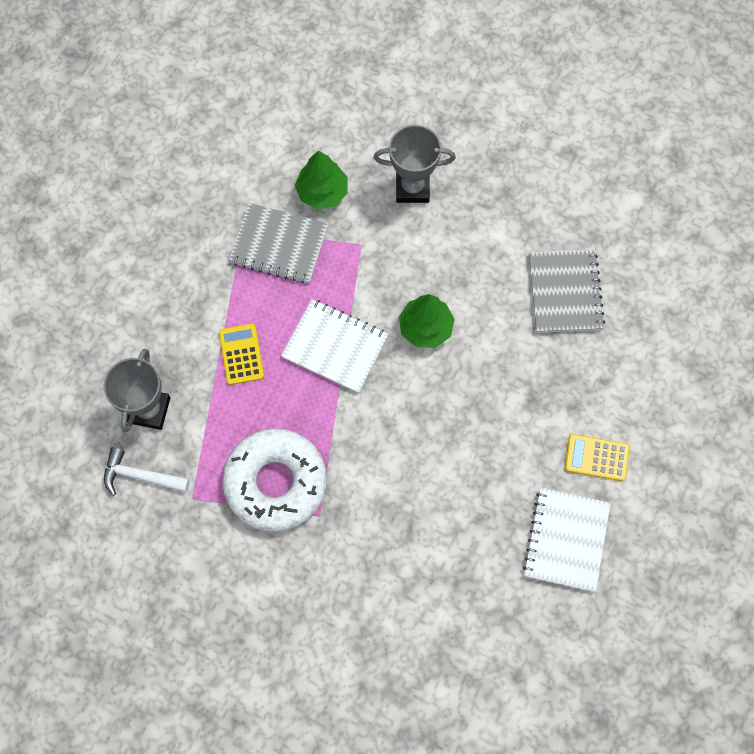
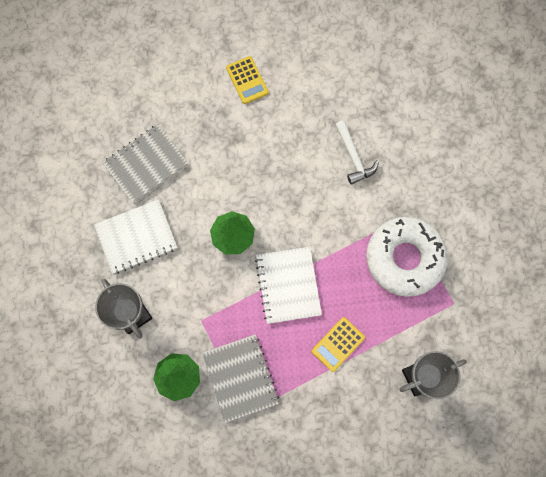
camera: 125 degrees left, 5 degrees up
(140, 476) = (465, 348): white hammer -> white hammer (354, 157)
(566, 540) = (311, 67): white notebook -> white notebook (136, 237)

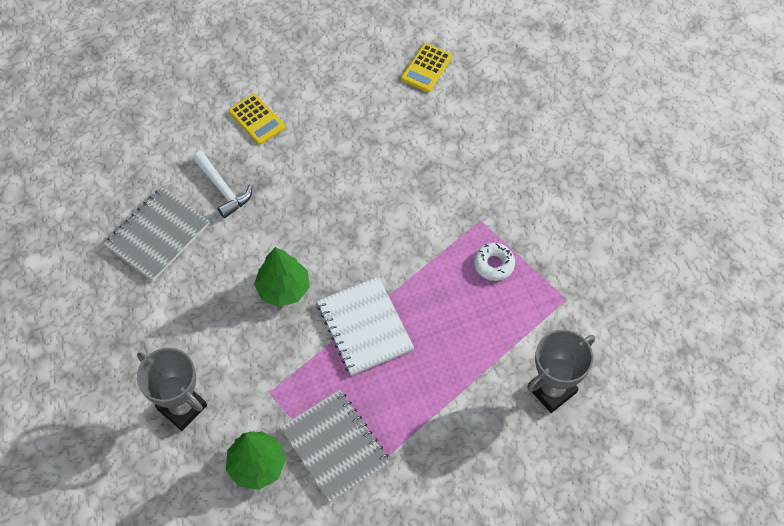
camera: 15 degrees left, 15 degrees down
(136, 237) = (165, 318): white notebook -> none
(338, 344) = (443, 378): yellow calculator -> yellow calculator (426, 68)
(354, 157) = (403, 171): white hammer -> white hammer (223, 189)
(404, 258) = (494, 264): white donut -> white donut, size x0.43

